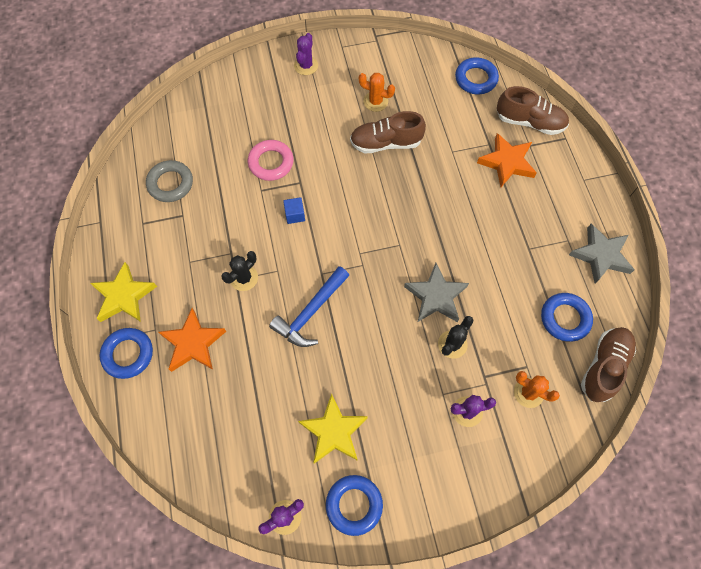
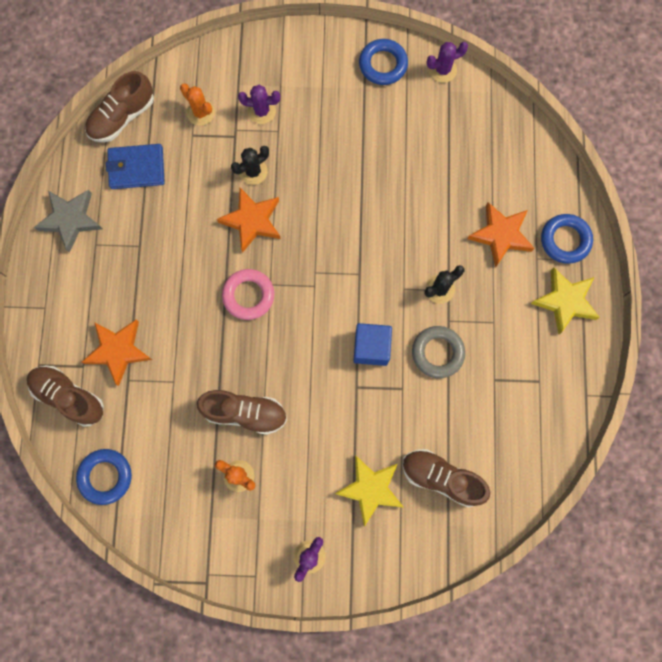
camera: 165 degrees left, 10 degrees up
(170, 184) = (503, 424): grey ring -> grey ring (437, 353)
(215, 135) = (441, 478): none -> brown shoe
(271, 163) = (384, 421): pink ring -> pink ring (248, 295)
(295, 215) = (371, 348): blue cube -> blue cube, size x1.69
(310, 312) = (380, 236): blue hammer -> none
(333, 431) = (385, 124): yellow star -> yellow star (370, 489)
(436, 296) = (252, 221): grey star -> orange star
(565, 318) = (137, 168): blue ring -> blue wallet

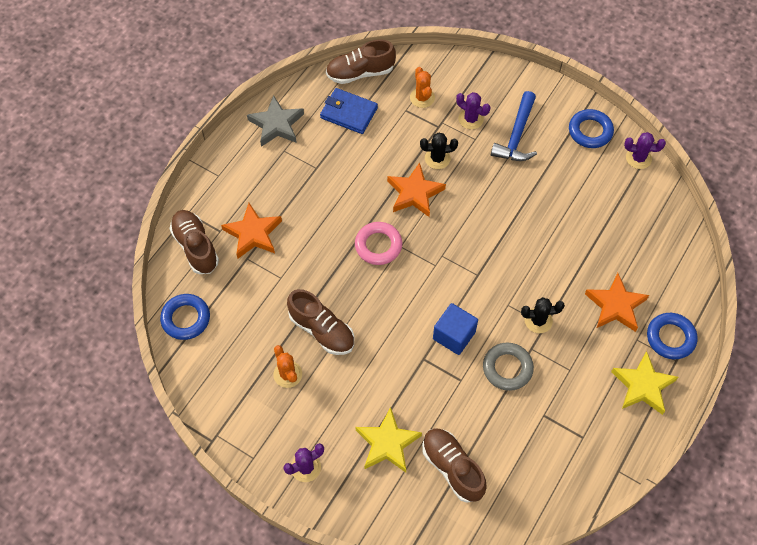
camera: 30 degrees right, 15 degrees down
(315, 106) = (516, 135): none -> blue hammer

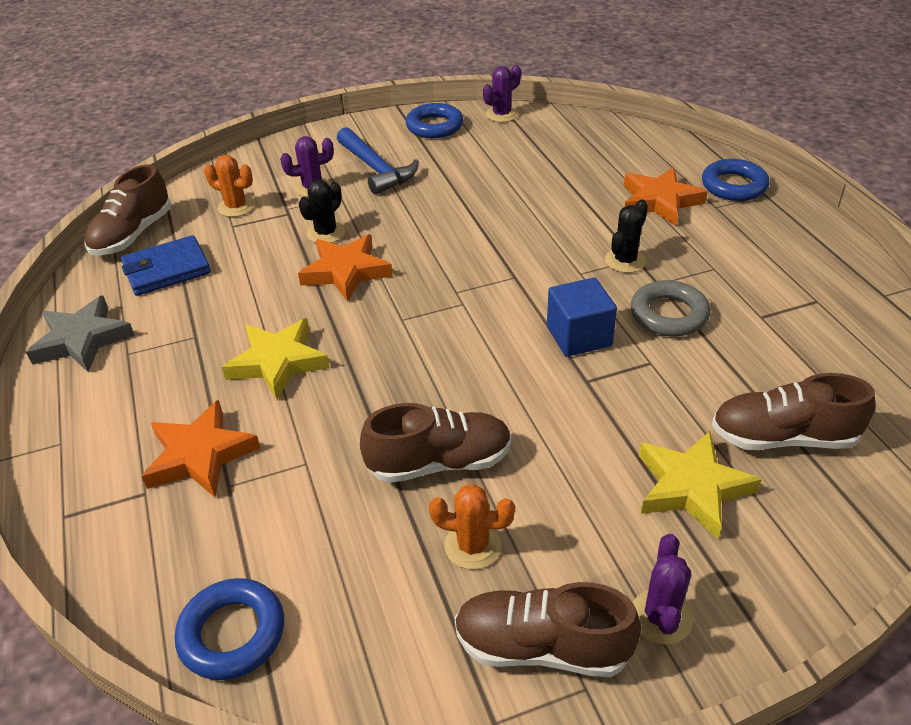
camera: 50 degrees left, 20 degrees down
(196, 247) = (130, 540): brown shoe -> brown shoe (542, 647)
(378, 245) = (377, 338): pink ring -> none
(643, 386) = (780, 228): yellow star -> yellow star (278, 362)

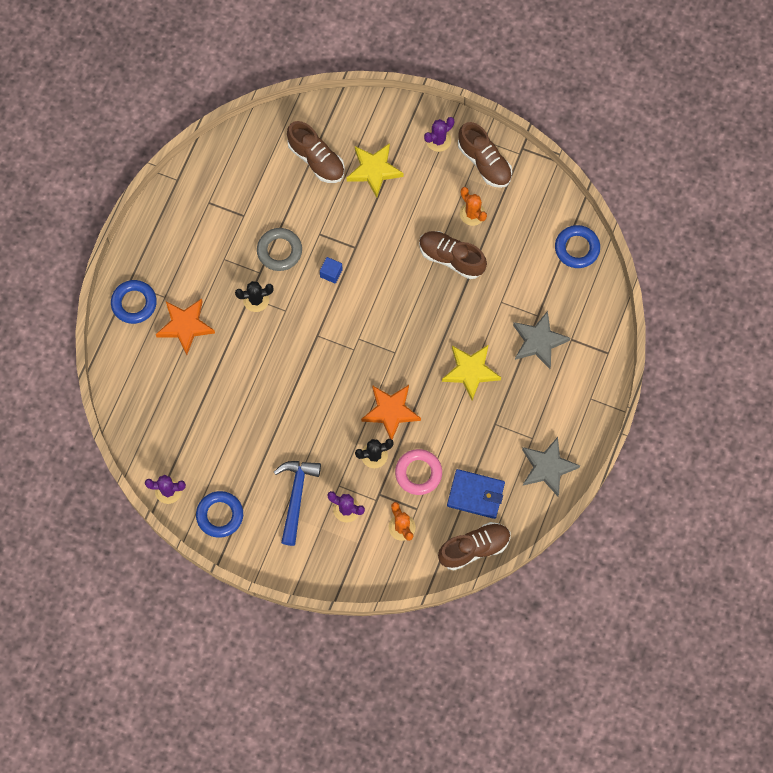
camera: 140 degrees left, 30 degrees up
(200, 455) = (538, 341): orange star -> grey star
(257, 248) = (418, 473): none -> pink ring
(579, 336) = (331, 273): blue cube -> blue cube, size x0.59

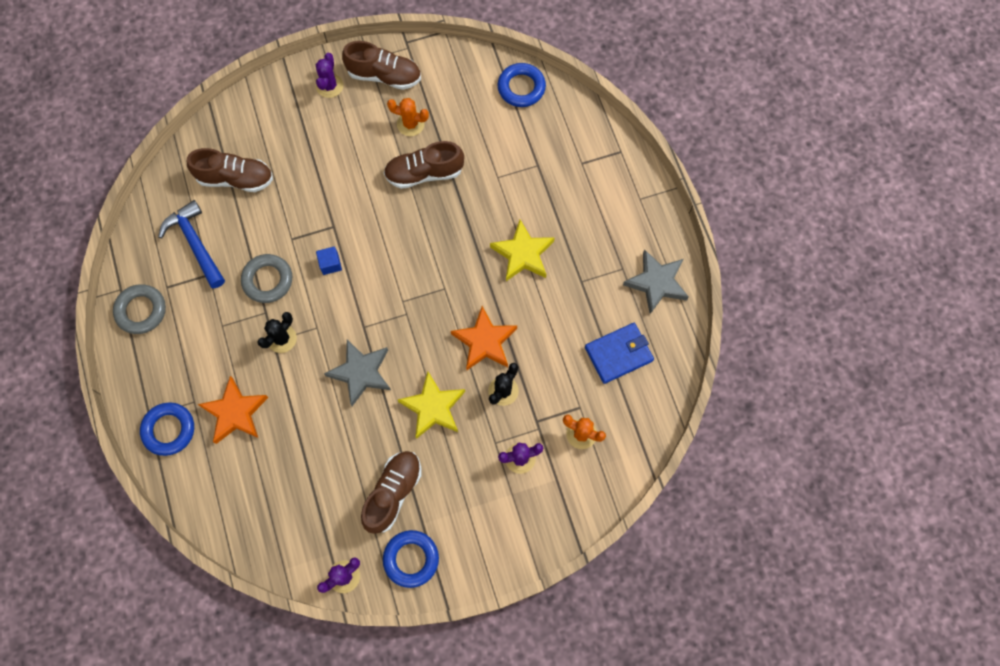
camera: 40 degrees left, 0 degrees up
(179, 206) = (141, 311): none -> grey ring
(296, 497) = (466, 484): blue hammer -> blue hammer (196, 243)
(374, 170) = (295, 150): yellow star -> yellow star (433, 407)
(418, 473) = (554, 375): pink ring -> none
(474, 548) = (657, 401): brown shoe -> brown shoe (393, 493)
(538, 341) = (557, 185): grey star -> grey star (361, 373)

